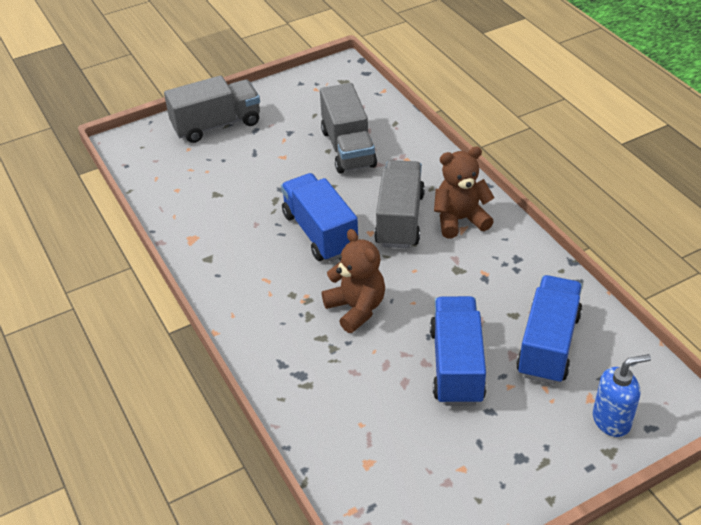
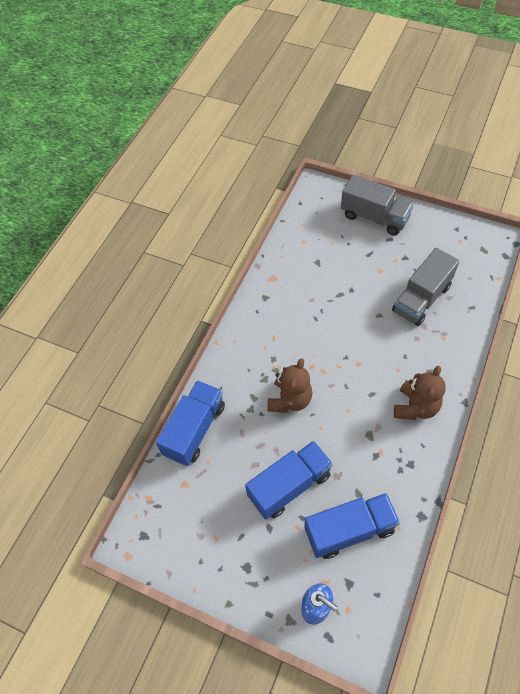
camera: 55 degrees right, 15 degrees up
(320, 233) = (333, 337): blue truck -> blue truck (194, 430)
(399, 219) = (384, 372): grey truck -> none
(460, 220) = (415, 407): brown teddy bear -> brown teddy bear turned 75 degrees clockwise

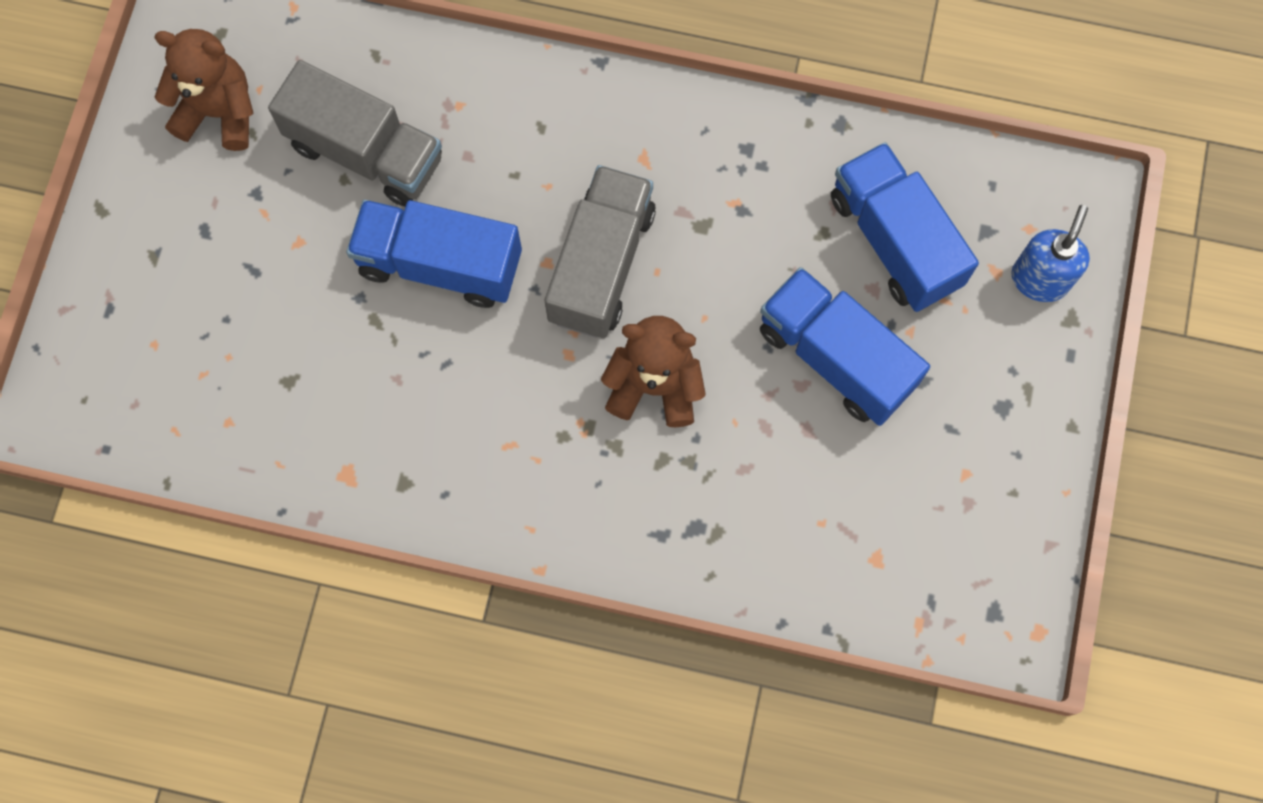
camera: 105 degrees left, 15 degrees up
(194, 430) = (758, 567): blue truck -> blue truck (440, 264)
(374, 217) = (139, 269): grey truck -> grey truck (601, 265)
(415, 407) = (627, 148): brown teddy bear -> brown teddy bear (219, 113)

